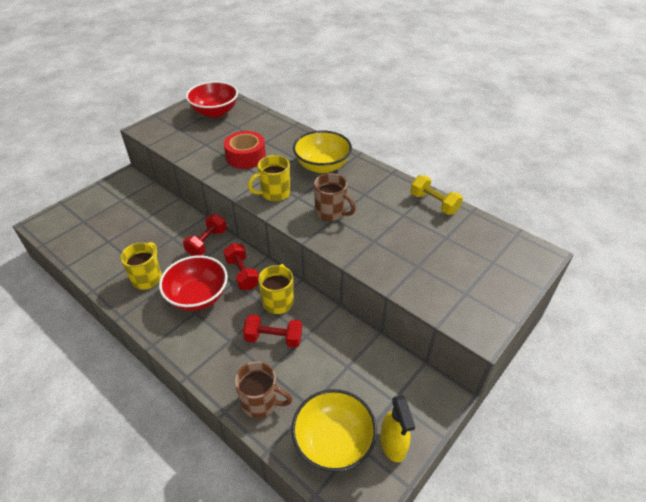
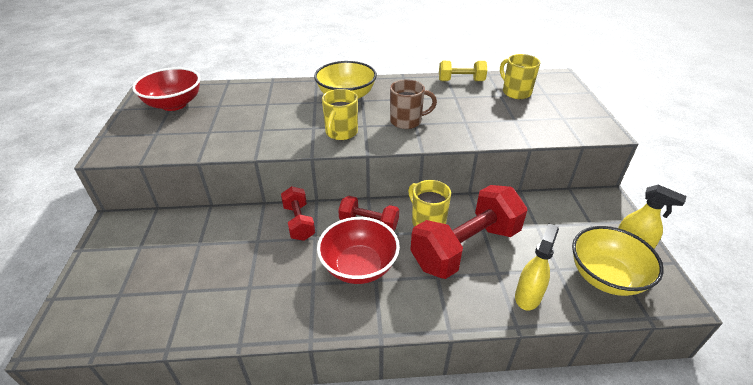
camera: 45 degrees left, 5 degrees down
(147, 278) = (285, 288): yellow mug -> yellow mug (515, 92)
(246, 157) = (268, 121): red tape -> none
(261, 402) = (528, 296): brown mug -> yellow spray bottle
(274, 338) = (465, 248): red dumbbell -> red dumbbell, size x1.90

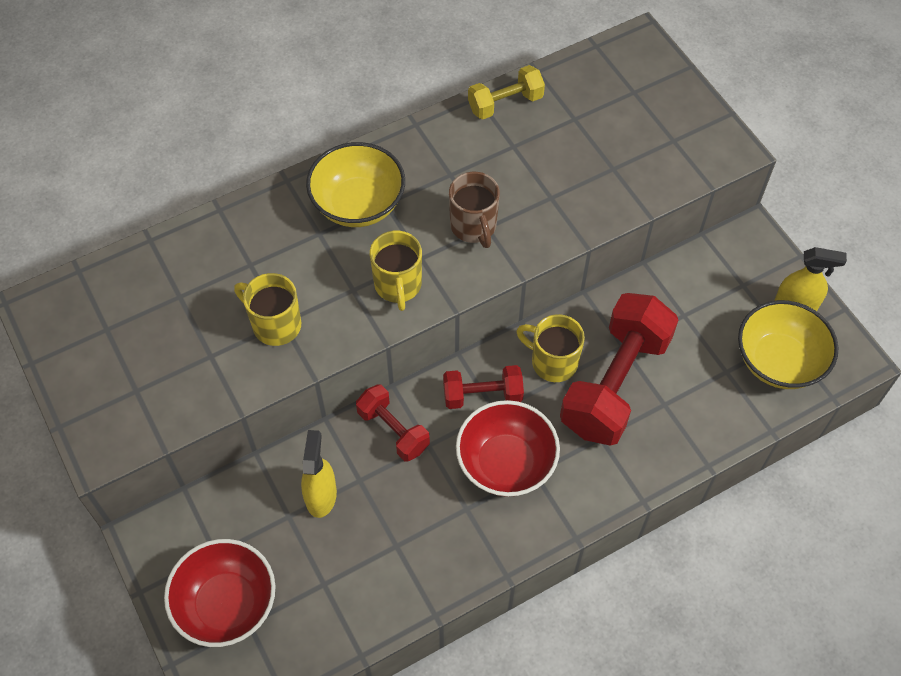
camera: 25 degrees left, 20 degrees up
(174, 104) = (107, 321): red bowl -> red bowl (227, 604)
(407, 121) = (474, 227): brown mug -> brown mug turned 105 degrees clockwise
(515, 92) = (592, 104): yellow mug -> yellow mug (275, 324)
(528, 296) = (706, 422): yellow spray bottle -> yellow spray bottle (321, 495)

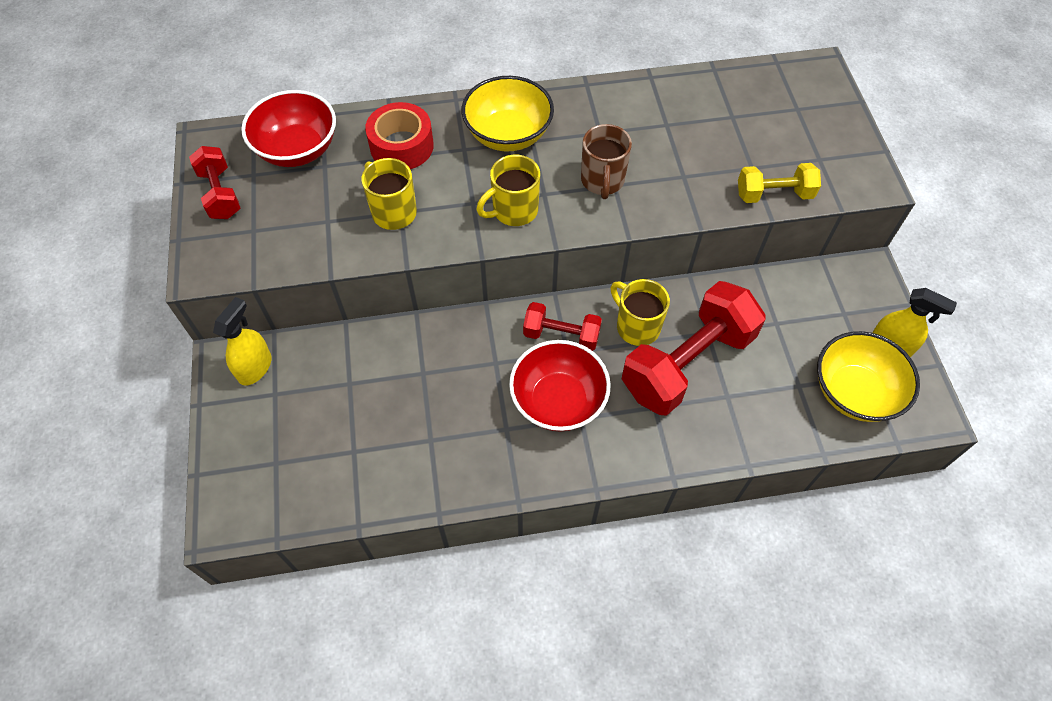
camera: 20 degrees right, 0 degrees up
(227, 604) = (264, 440): red bowl -> red bowl (297, 149)
(252, 250) = (401, 146): none -> red tape
(321, 495) = (384, 375): yellow spray bottle -> yellow spray bottle (255, 367)
(393, 430) = (470, 340): red dumbbell -> red dumbbell (220, 194)
(398, 285) = (513, 211): yellow mug -> yellow mug turned 45 degrees clockwise
(505, 103) = (674, 88): yellow dumbbell -> yellow dumbbell (774, 194)

